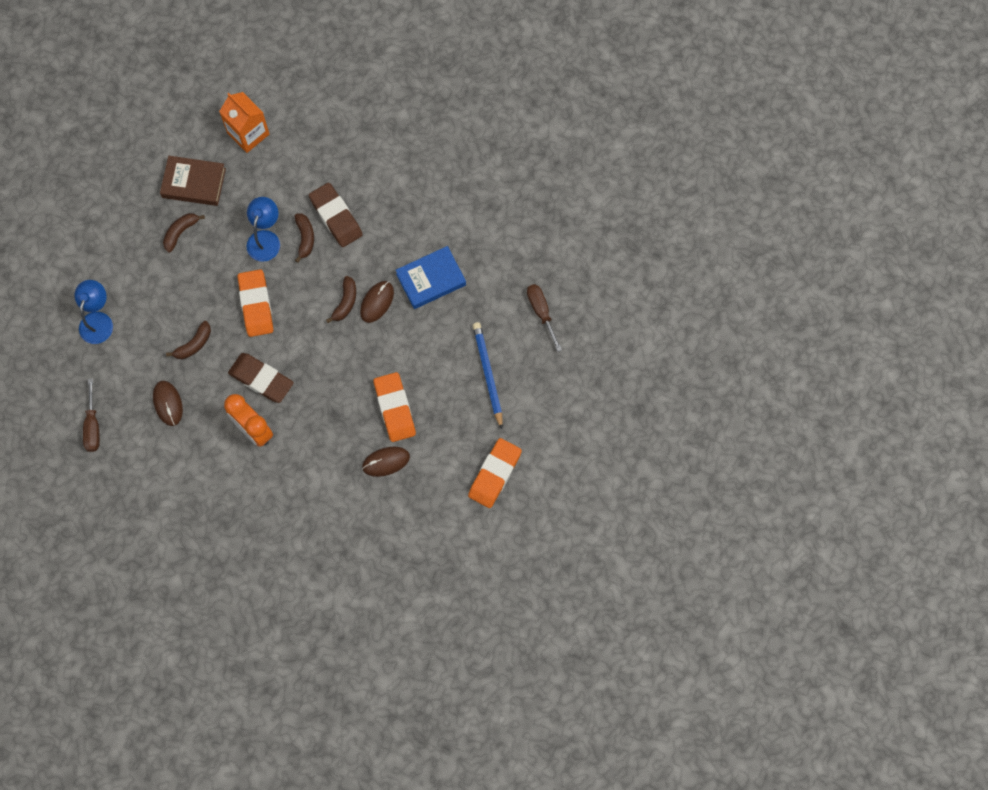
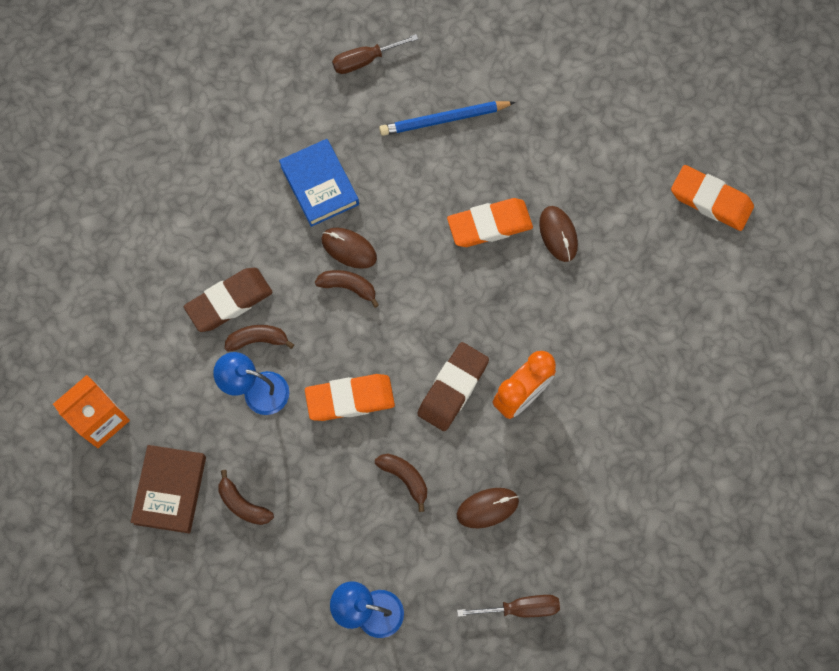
camera: 90 degrees left, 0 degrees up
(495, 474) = (569, 112): orange eraser -> orange eraser (710, 200)

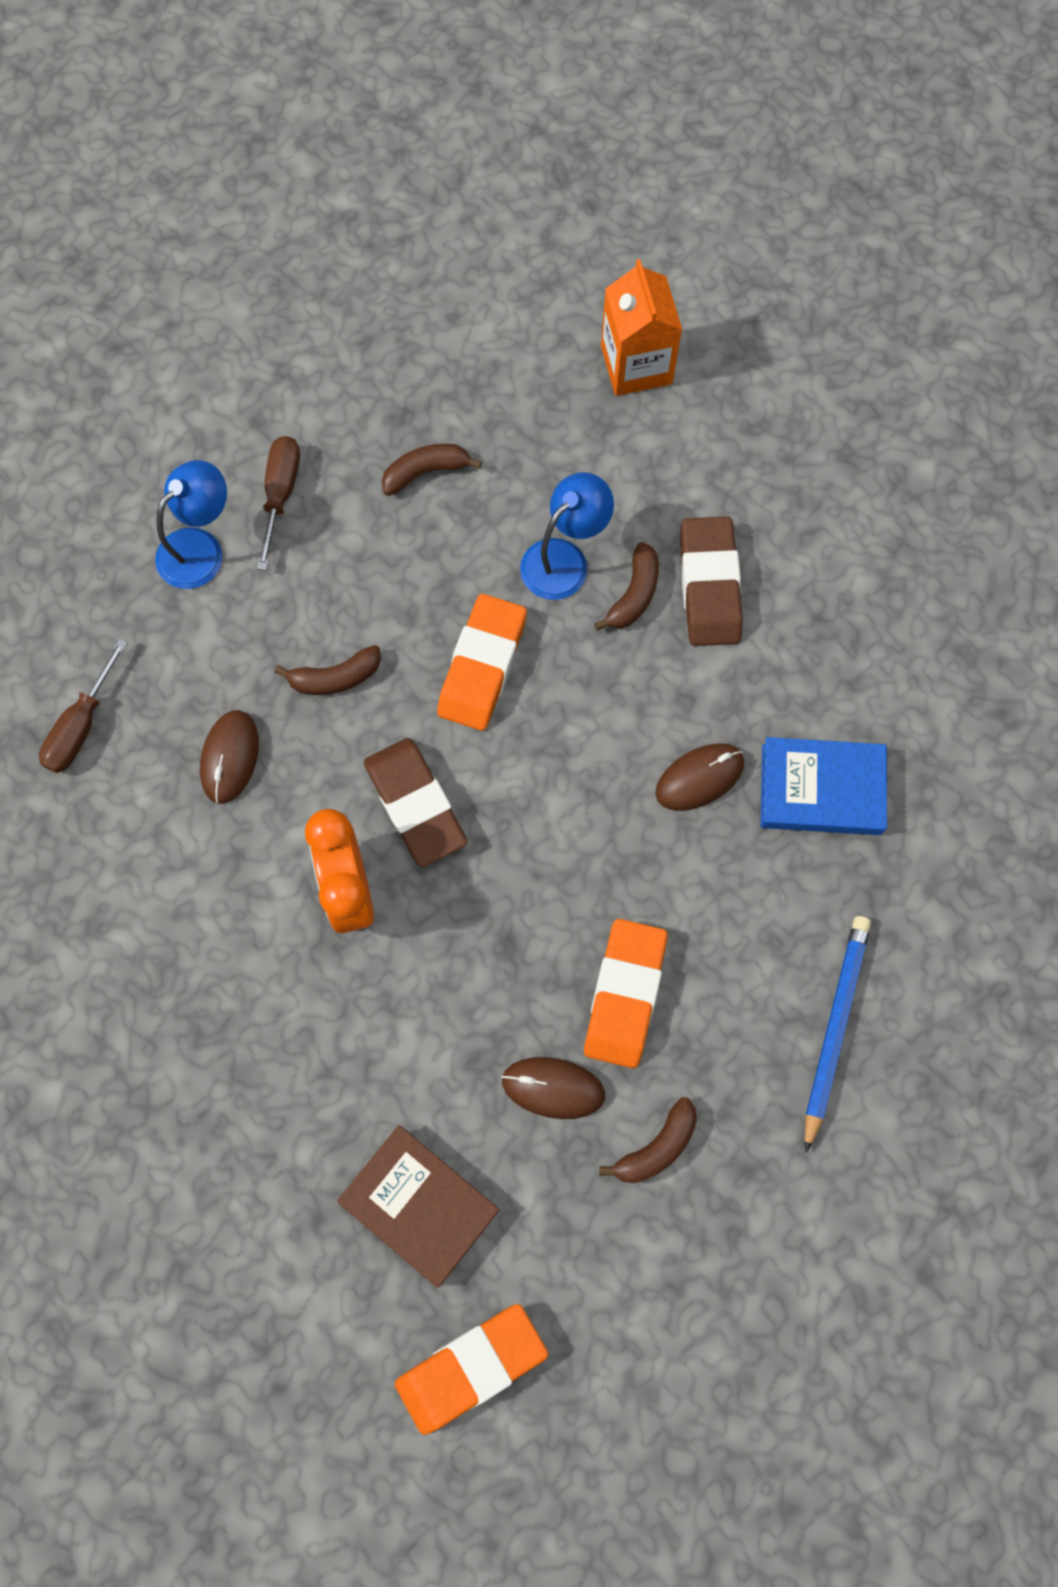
camera: 120 degrees right, 0 degrees up
(170, 490) = (496, 400): brown book -> brown book (419, 1205)
(348, 287) = (642, 747): brown banana -> brown banana (656, 1147)
(365, 60) = (998, 965): brown screwdriver -> brown screwdriver (280, 494)

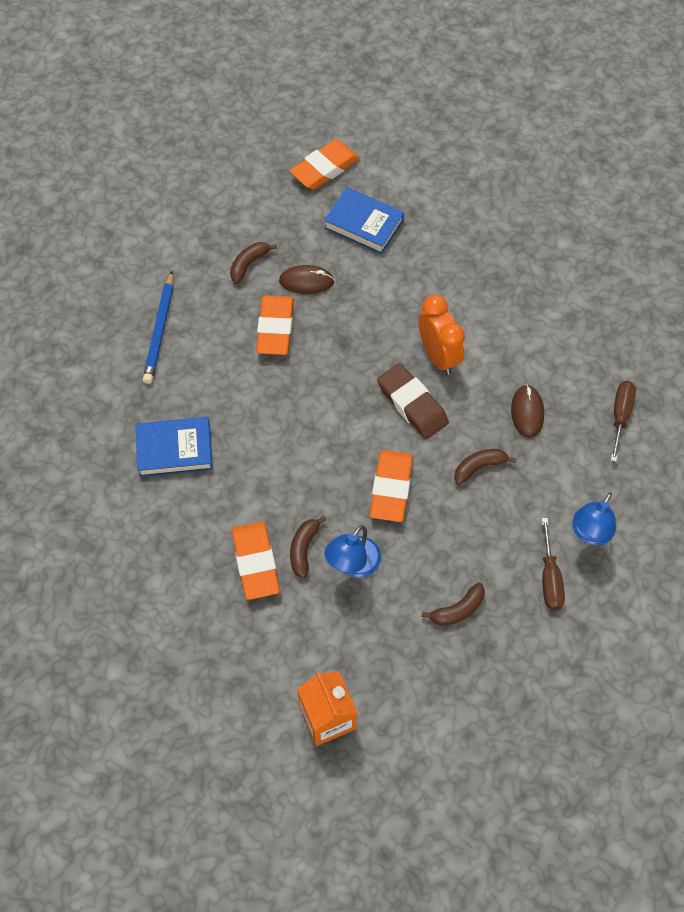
camera: 170 degrees right, 10 degrees down
(419, 1205) = (364, 224): brown book -> blue book
(699, 778) = (248, 445): brown mouse -> none
(709, 586) = (255, 562): brown eraser -> orange eraser

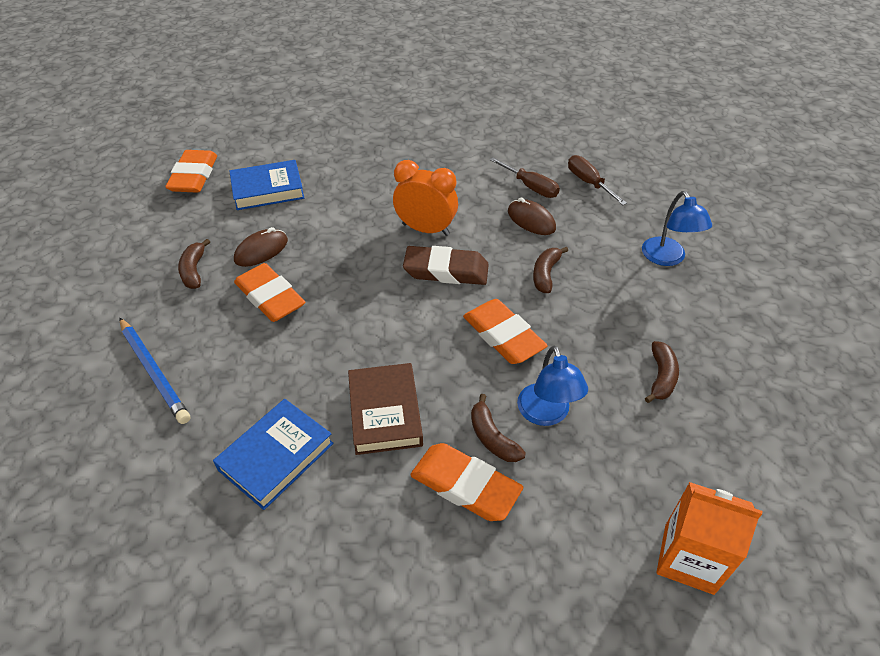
camera: 45 degrees left, 15 degrees down
(260, 476) = (385, 412): none -> brown book
(549, 577) = (684, 304): brown screwdriver -> brown screwdriver (530, 187)

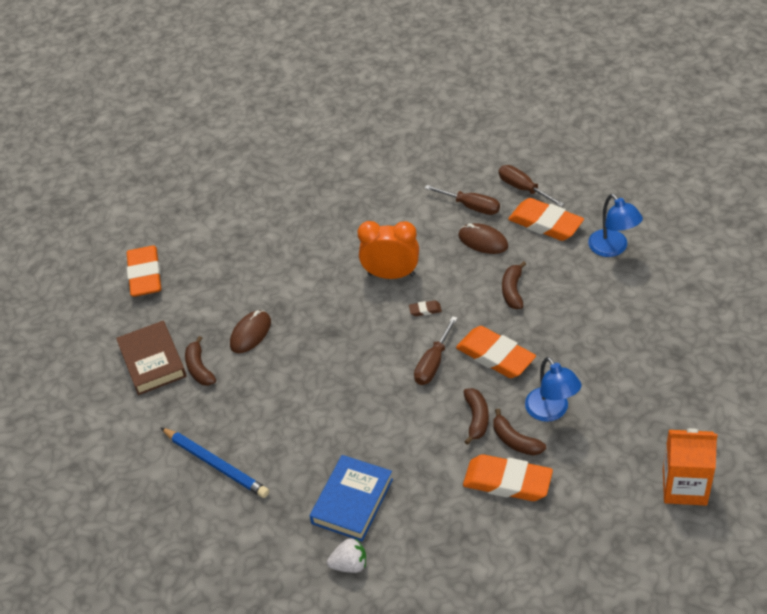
camera: 10 degrees left, 0 degrees up
(235, 536) = (349, 565): none -> white strawberry
(268, 189) = (225, 271): blue book -> none
(270, 297) = (281, 375): orange eraser -> orange eraser (545, 224)
(385, 412) = (423, 444): brown book -> brown book (152, 361)
(433, 326) = (433, 363): none -> brown screwdriver
(446, 271) = (425, 310): brown eraser -> brown eraser, size x0.41
(661, 377) = (633, 357): brown banana -> brown banana (476, 419)

